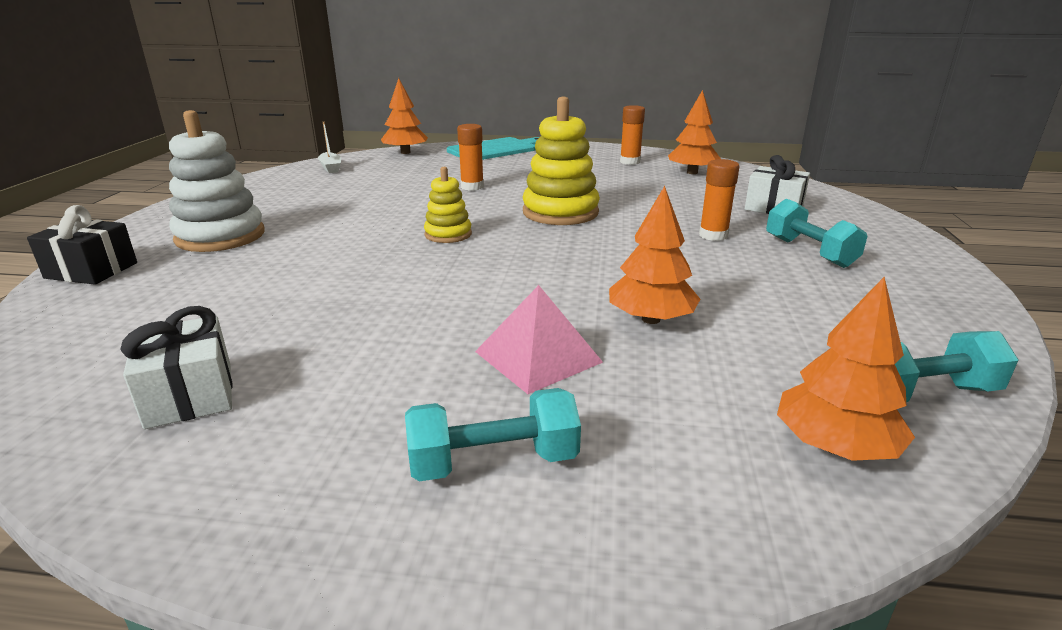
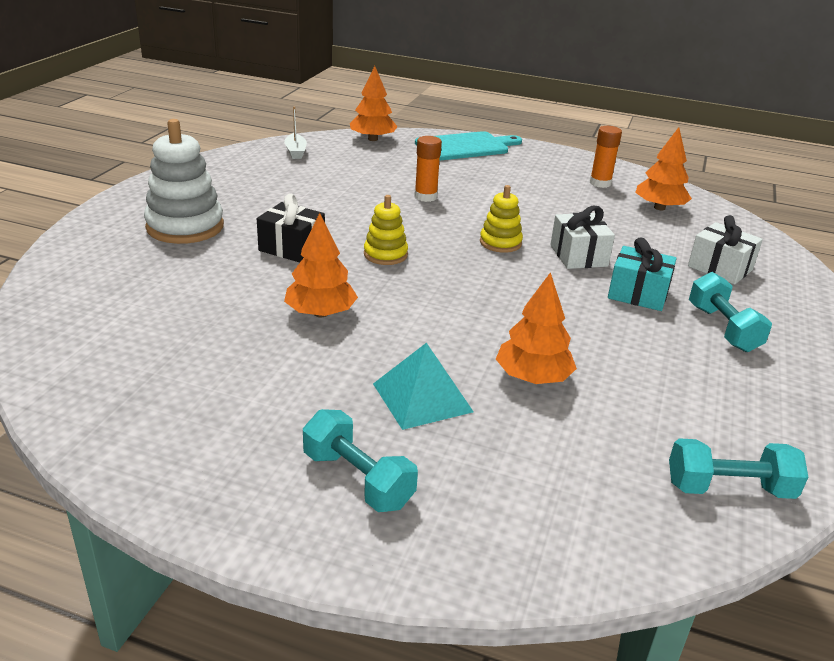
camera: 10 degrees right, 5 degrees up
(91, 270) = (79, 250): black gift -> black gift (292, 248)
(190, 395) = (150, 384): white gift -> white gift (578, 256)
(493, 461) = (358, 479): turquoise dumbbell -> turquoise dumbbell turned 45 degrees clockwise
(537, 357) = (422, 397): pink pyramid -> turquoise pyramid
(560, 212) = (500, 243): yellow stacking toy -> yellow stacking toy, size x0.57
(713, 235) = (638, 294): orange glue stick -> turquoise gift
(835, 446) = (625, 518): orange tree -> orange tree (321, 313)

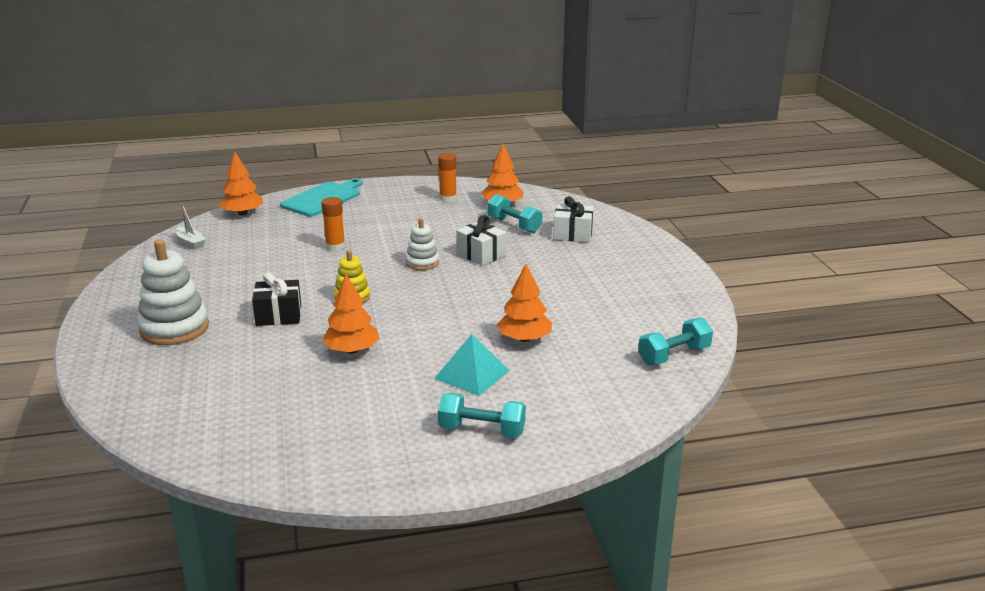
camera: 30 degrees left, 5 degrees down
(500, 243) = (422, 263): yellow stacking toy -> white stacking toy
(638, 294) = (539, 267): turquoise gift -> none
(722, 328) = (604, 271): turquoise dumbbell -> turquoise dumbbell (514, 225)

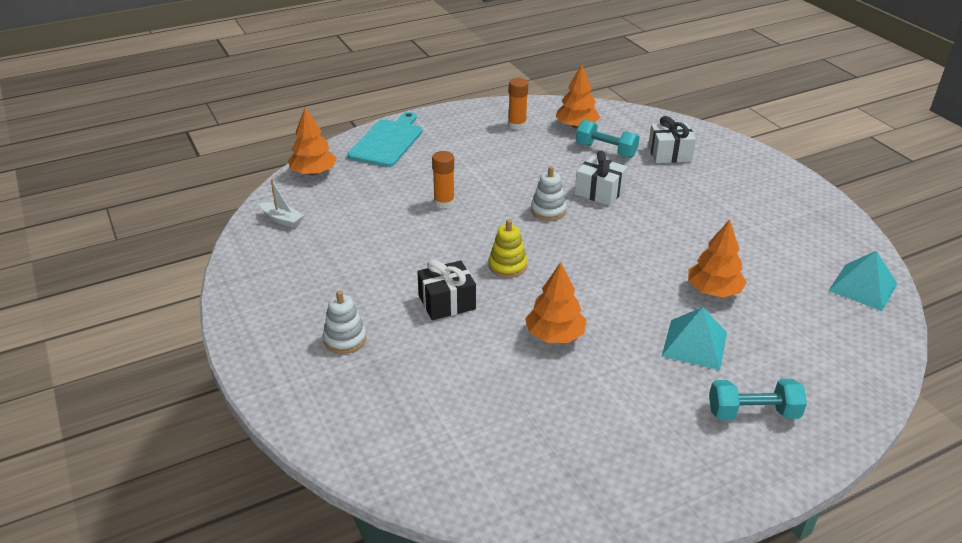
camera: 15 degrees left, 10 degrees up
(174, 328) = (345, 339): white stacking toy -> white stacking toy, size x0.57
(674, 355) = (863, 287): turquoise dumbbell -> turquoise pyramid

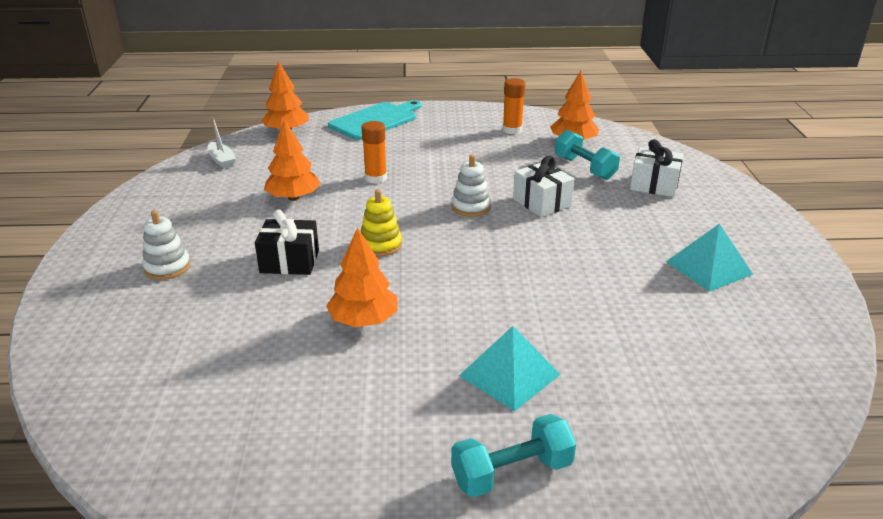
camera: 25 degrees right, 5 degrees down
(713, 290) = (584, 327): orange tree -> orange tree (293, 198)
(753, 412) = (512, 472): turquoise dumbbell -> turquoise dumbbell turned 45 degrees counterclockwise
(863, 287) = (788, 375): turquoise pyramid -> turquoise pyramid (709, 268)

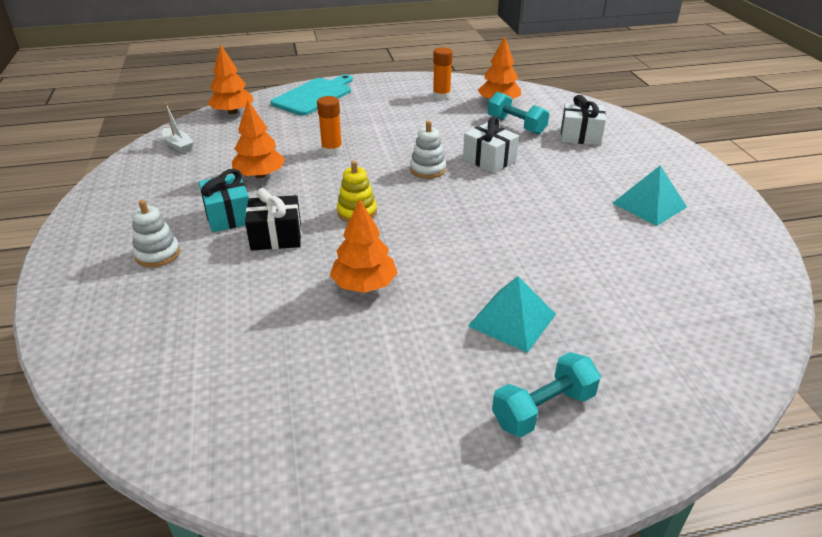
camera: 10 degrees left, 5 degrees up
(249, 236) = (228, 216): none -> turquoise gift

